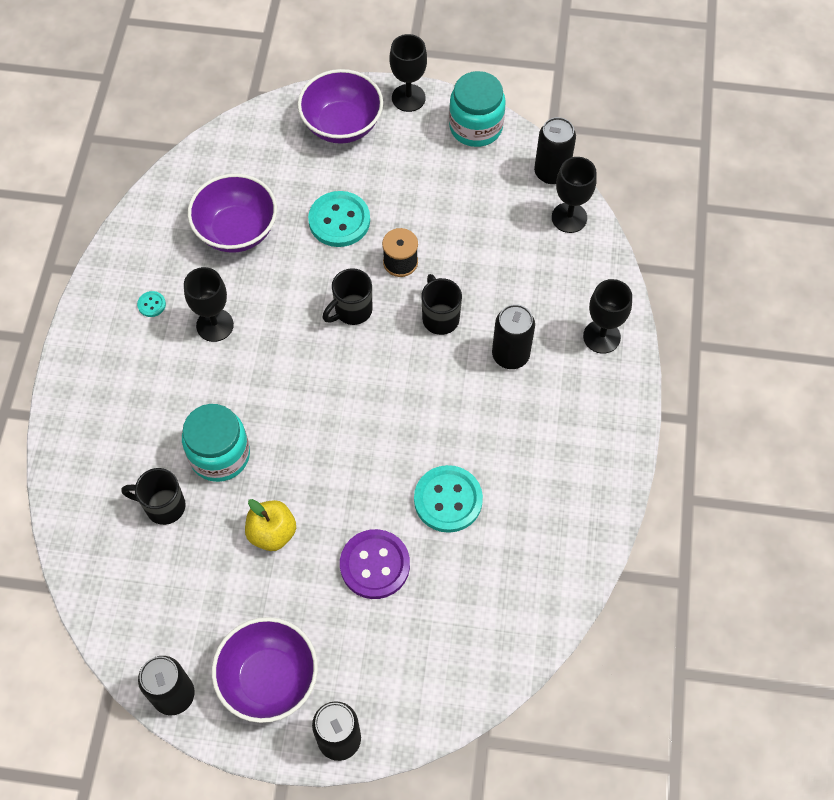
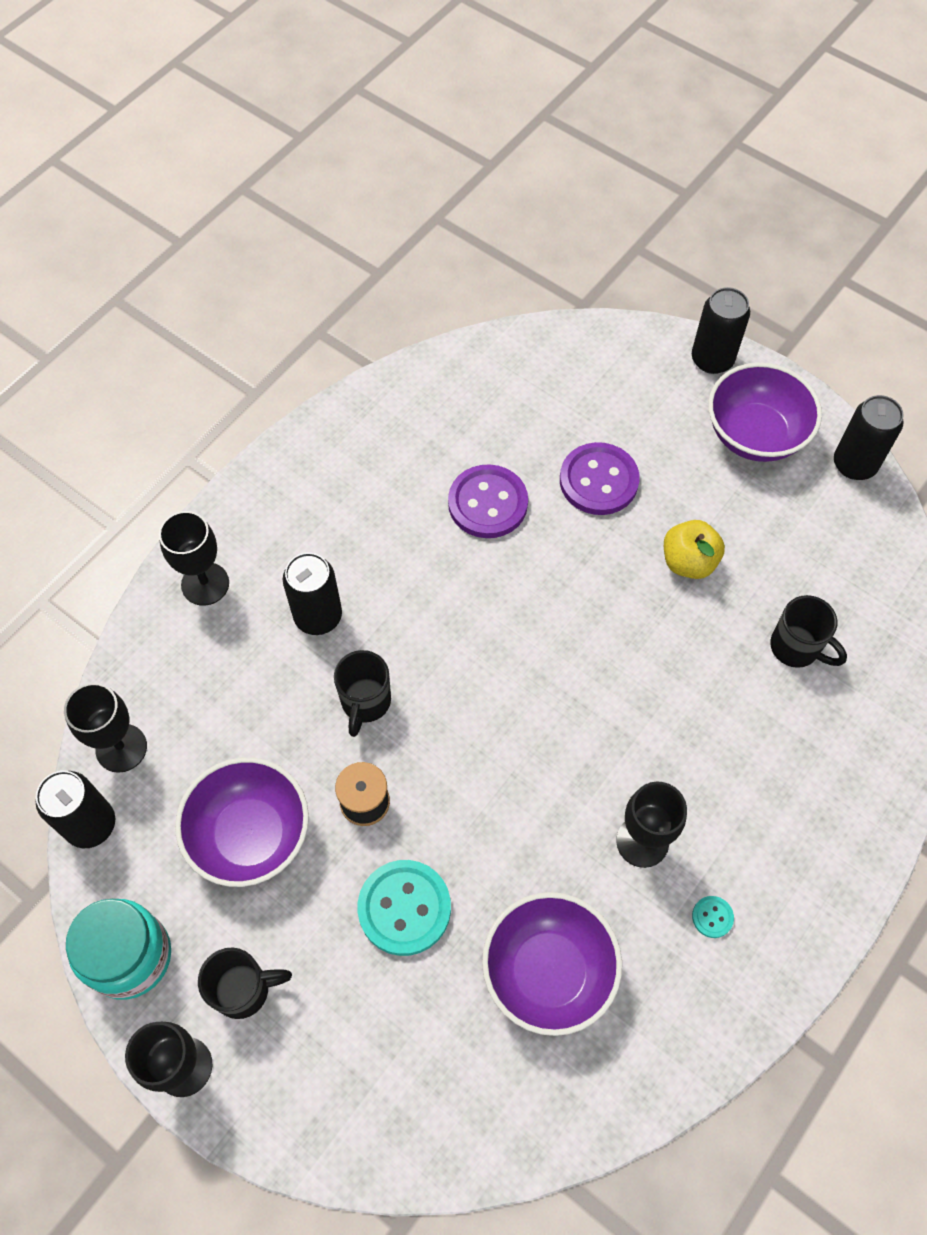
camera: 150 degrees left, 0 degrees up
(220, 455) = (708, 672): turquoise jar -> none
(342, 125) = (306, 1073): purple bowl -> purple bowl (250, 835)
(352, 311) = (463, 768): black mug -> black mug (244, 990)
(448, 500) = (488, 503): turquoise button -> purple button

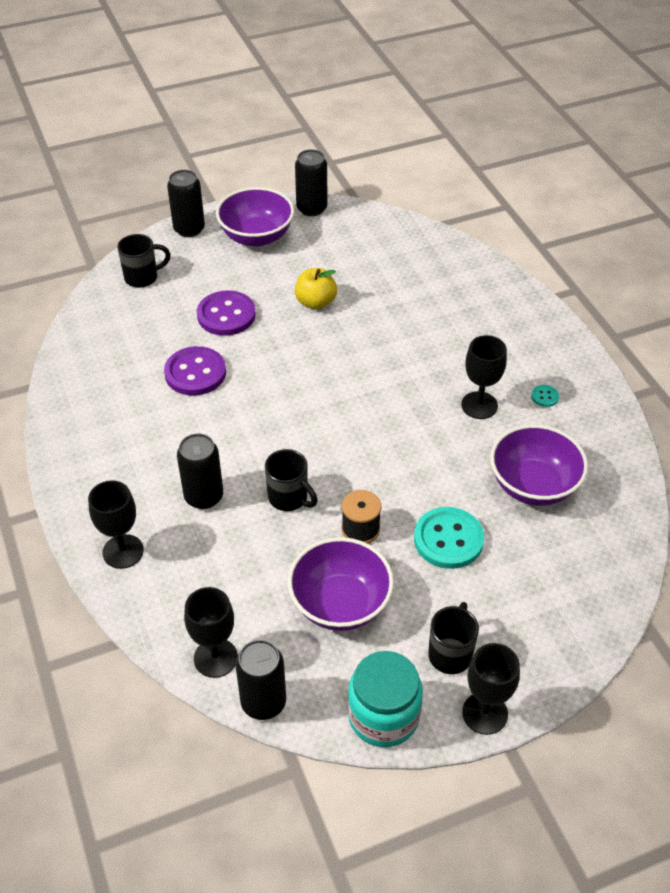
camera: 60 degrees left, 15 degrees down
(796, 648) = (406, 285): black mug -> black mug (143, 277)

